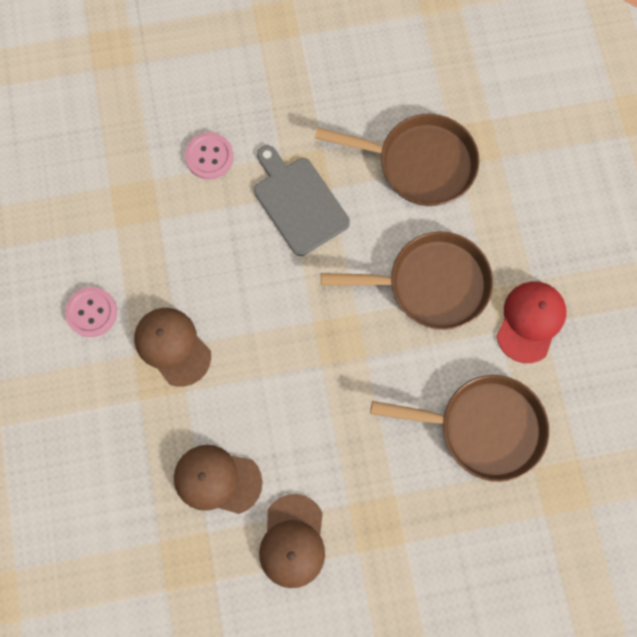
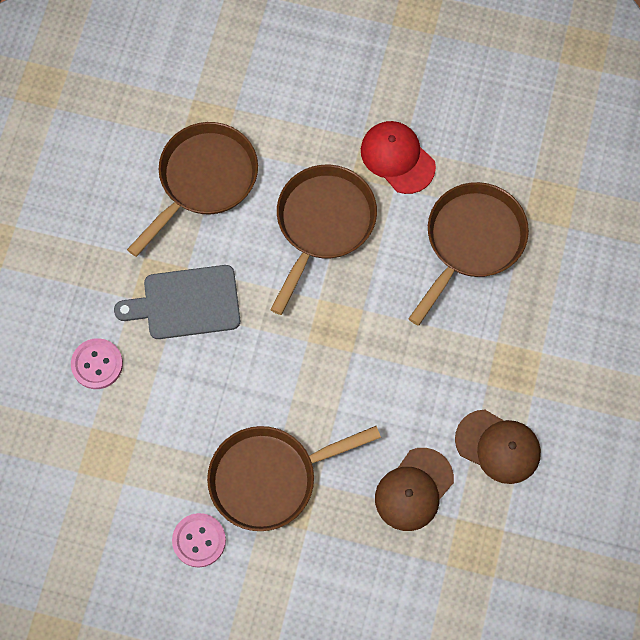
camera: 65 degrees left, 5 degrees down
(172, 346) = (269, 478): brown cap -> brown pan

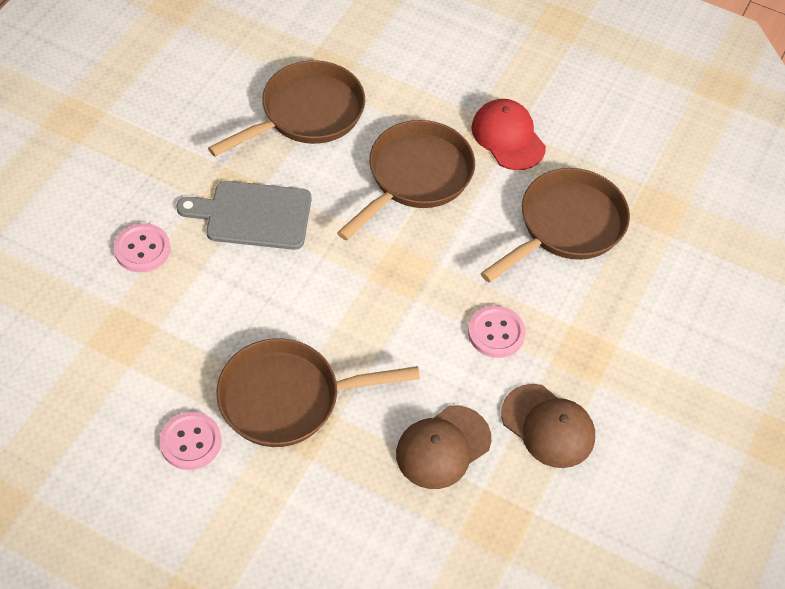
camera: 10 degrees right, 15 degrees down
(433, 368) = (496, 333): none -> pink button

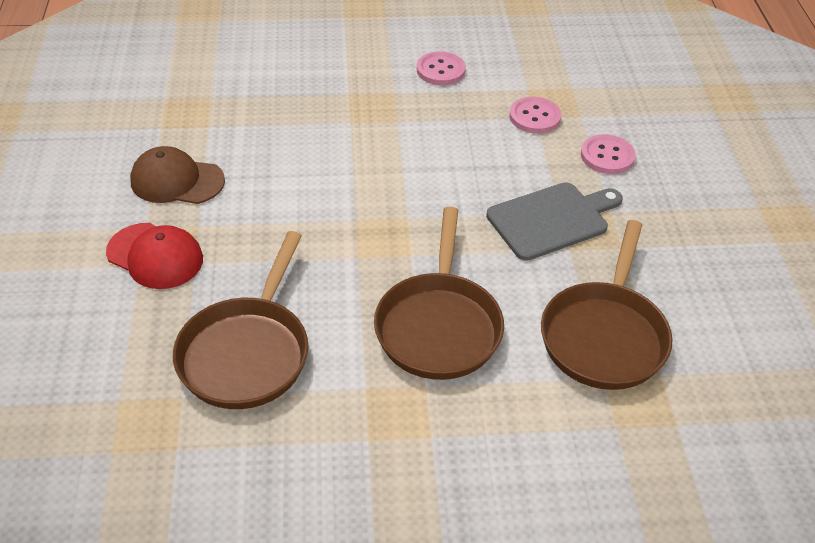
camera: 150 degrees right, 10 degrees down
(288, 398) = (398, 117): brown pan -> none
(443, 447) = (256, 136): brown cap -> none
(496, 333) = (262, 226): pink button -> pink button (534, 117)
(508, 137) = (373, 424): red cap -> red cap (155, 256)

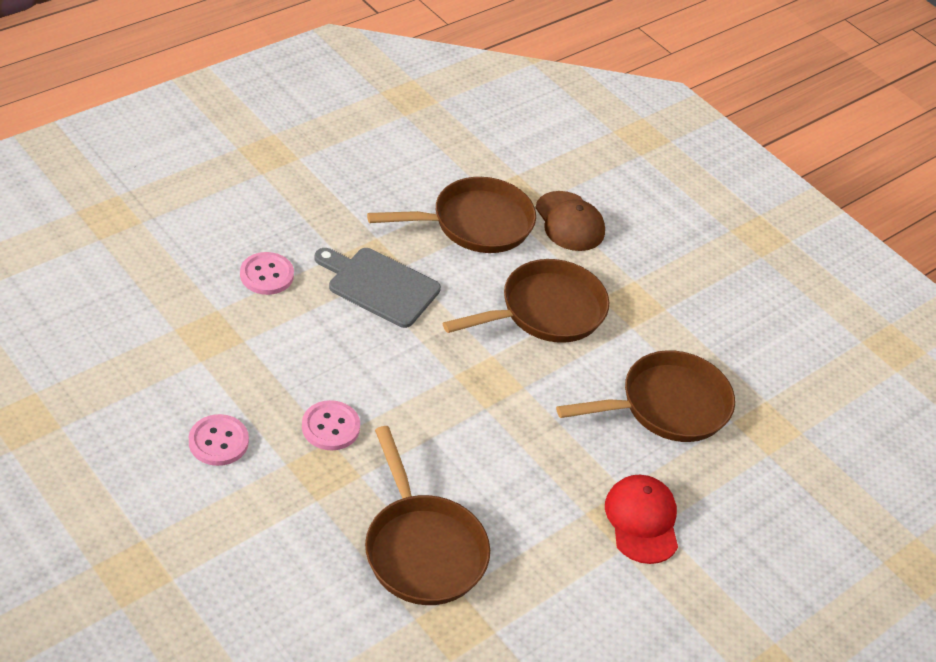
camera: 130 degrees left, 0 degrees up
(177, 181) = (551, 565): brown cap -> brown cap (569, 222)
(259, 123) = (422, 549): none -> brown pan
(534, 117) = (245, 340): pink button -> pink button (330, 427)

